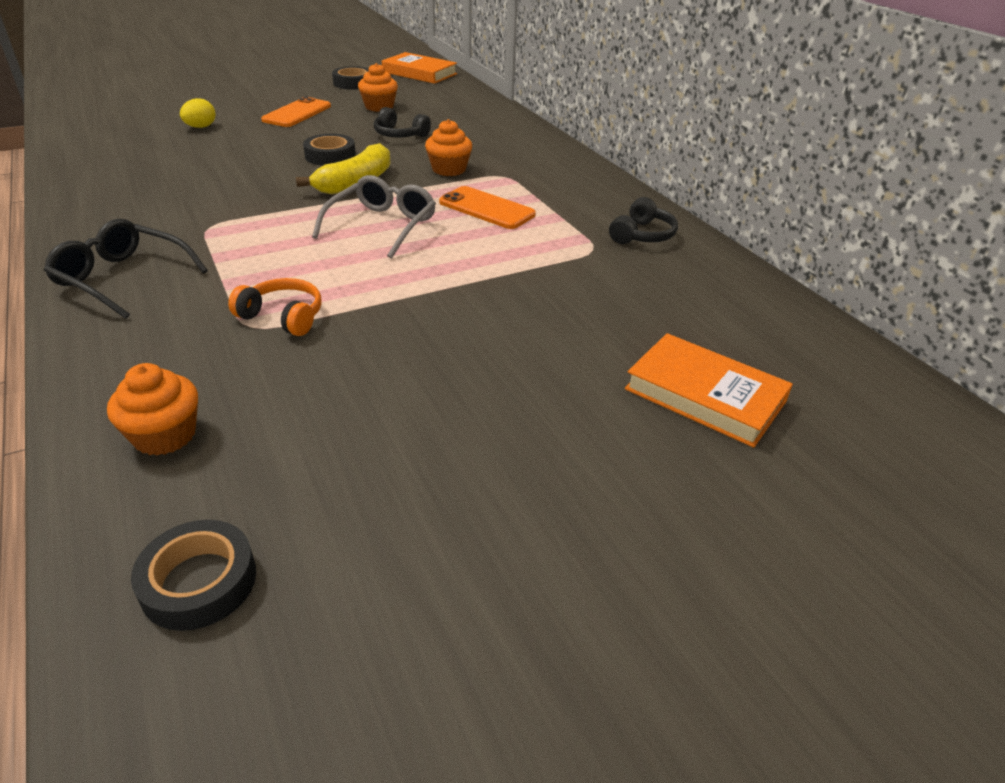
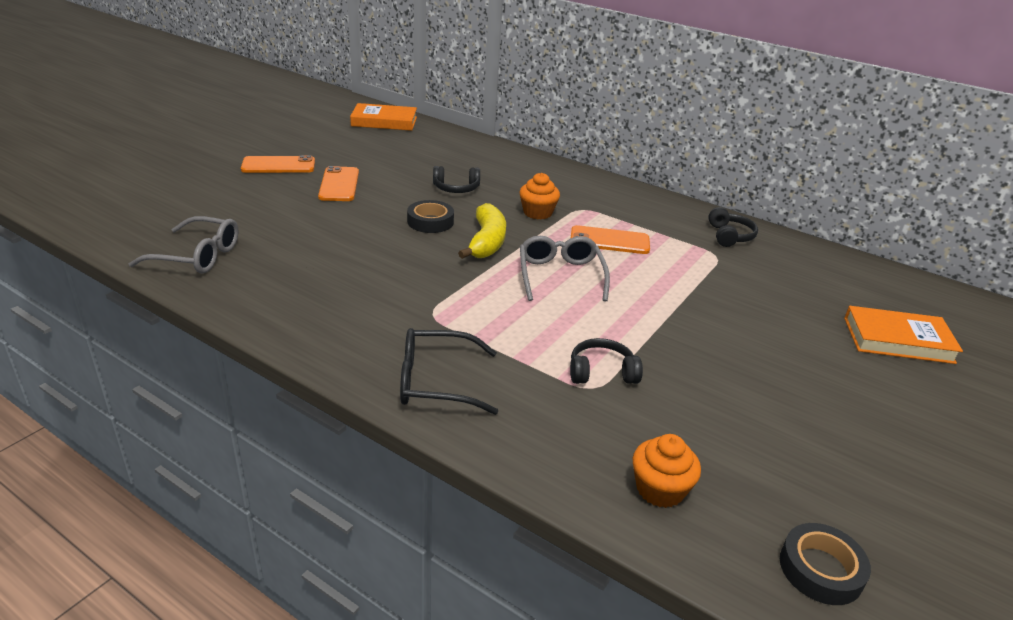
camera: 30 degrees left, 5 degrees down
(100, 141) = (197, 256): none -> grey glasses
(200, 127) = (272, 218): yellow egg -> none
(270, 91) = (278, 165): none -> orange phone
(283, 316) = (601, 372): orange headphones -> black headphones
(353, 83) = (342, 143): black tape -> none
(379, 107) = (400, 163): orange cupcake -> none

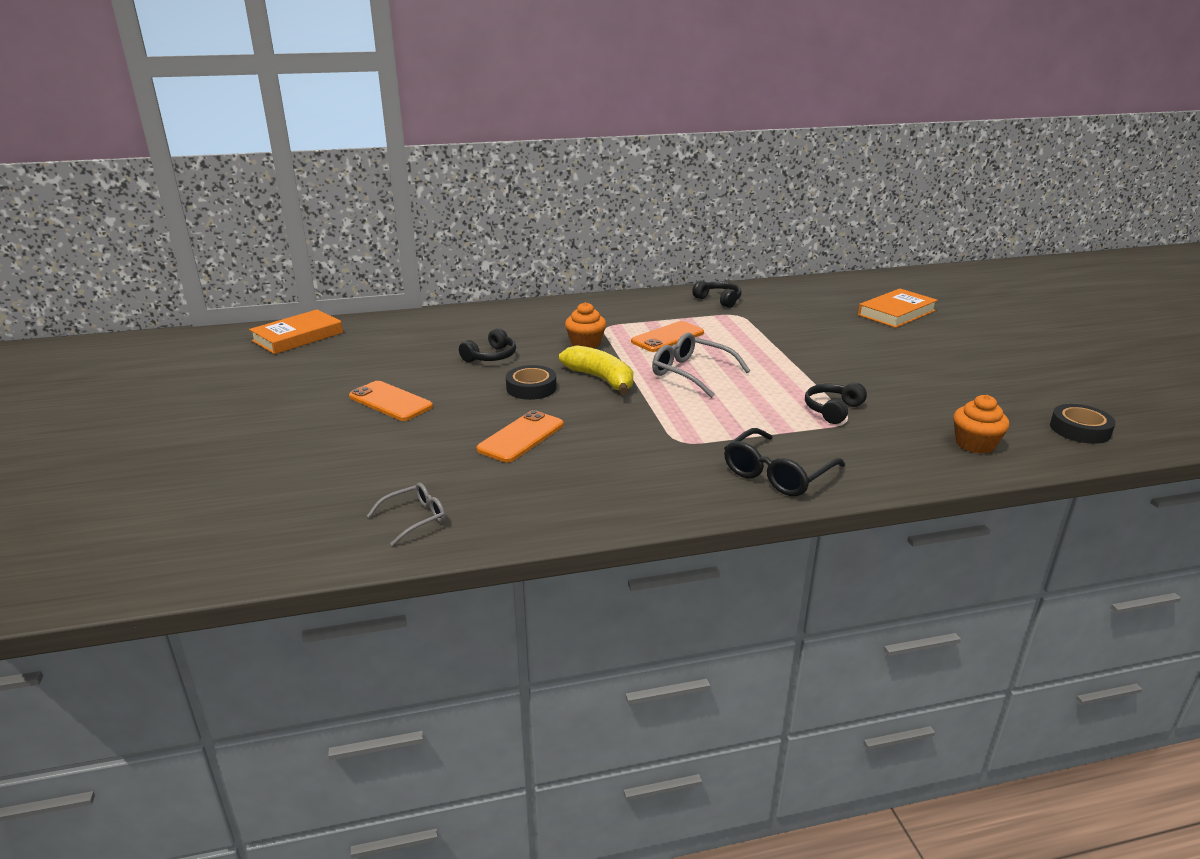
camera: 45 degrees left, 5 degrees down
(197, 256) = (414, 519): grey glasses -> grey glasses, size x0.62
(278, 165) = (291, 416): orange phone -> orange phone (521, 437)

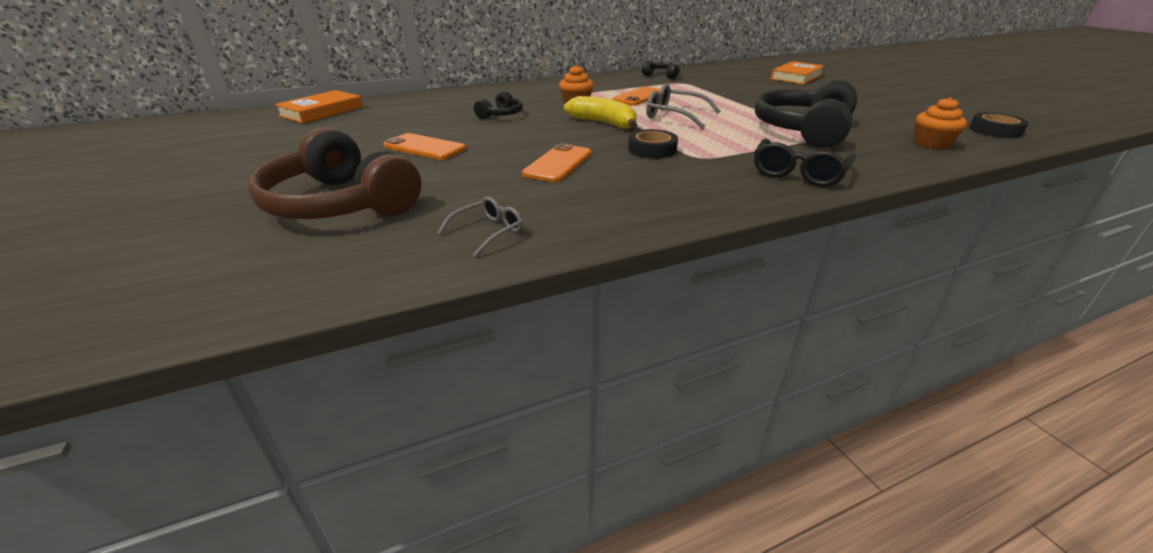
camera: 10 degrees left, 5 degrees up
(289, 471) = (340, 204): none -> brown headphones
(531, 388) = (547, 132): black tape -> black tape (652, 150)
(832, 410) = (803, 130): black headphones -> black headphones, size x2.12

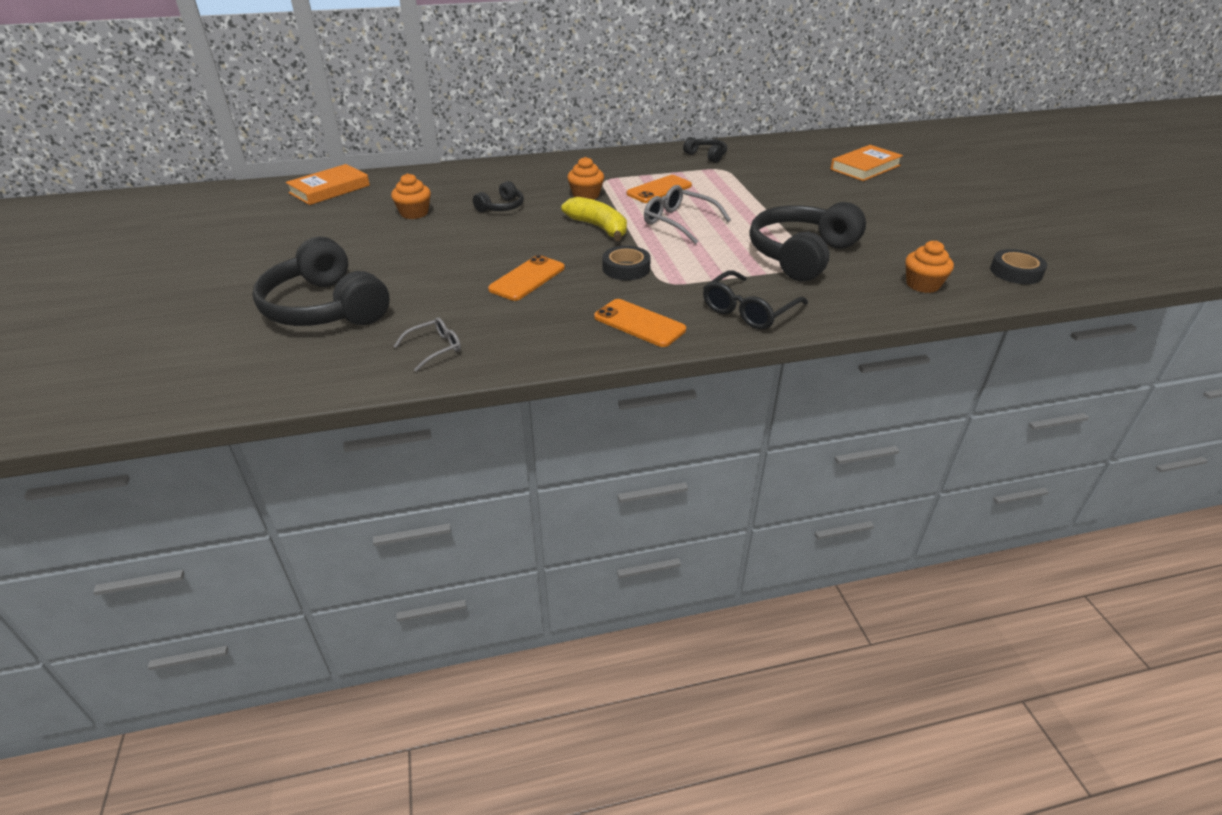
camera: 10 degrees right, 5 degrees up
(340, 204) = (325, 308): brown headphones -> black headphones
(415, 123) = (414, 213): none -> orange cupcake
(424, 147) = (413, 247): orange phone -> orange phone (639, 323)

